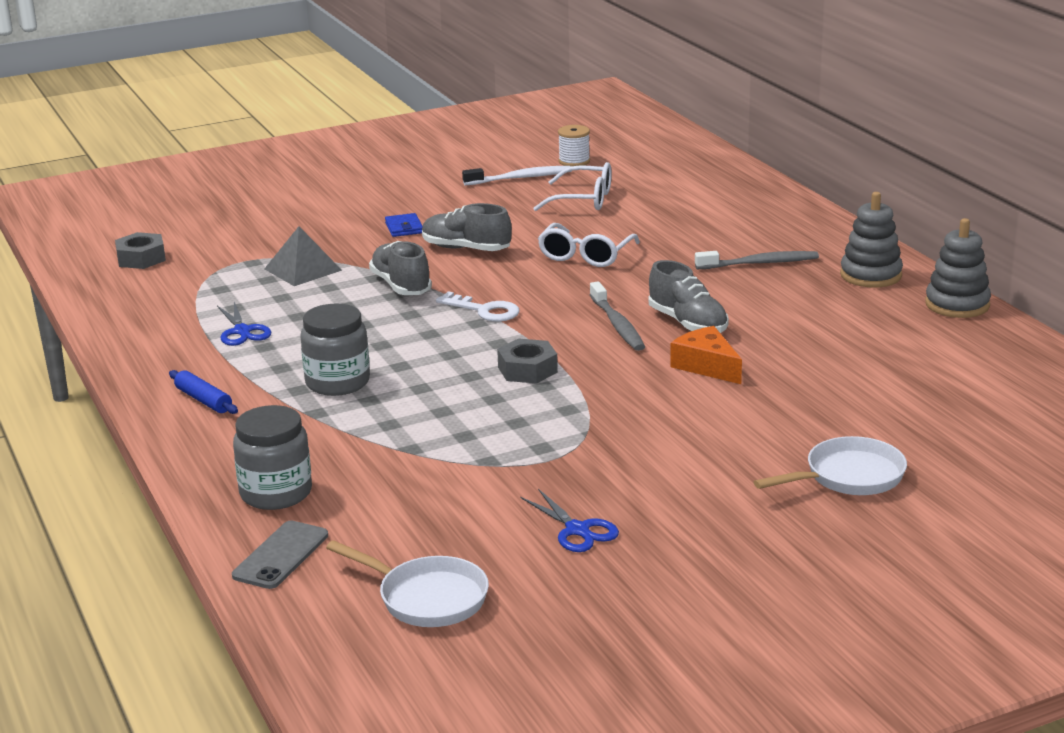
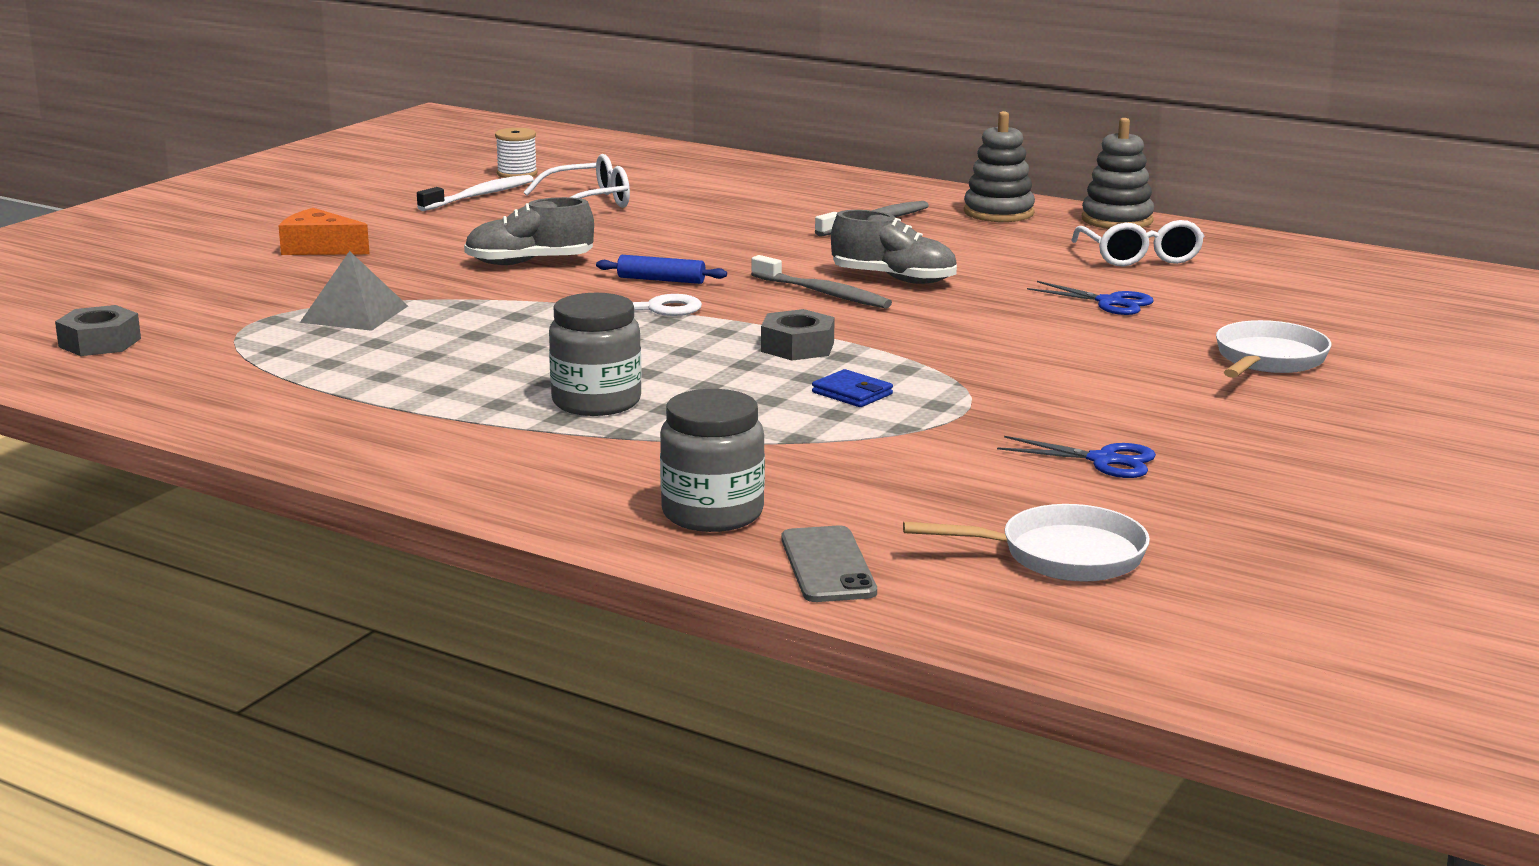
camera: 35 degrees left, 5 degrees down
(203, 400) = (452, 454): blue rolling pin -> blue rolling pin (661, 280)
(242, 331) = (381, 382): blue scissors -> blue scissors (1109, 302)
(401, 286) = (511, 306): grey shoe -> none
(404, 228) = (417, 257): blue wallet -> blue wallet (852, 393)
(585, 256) = (680, 246): white glasses -> white glasses (1140, 257)
(706, 366) = (976, 307): orange cheese -> orange cheese (319, 248)

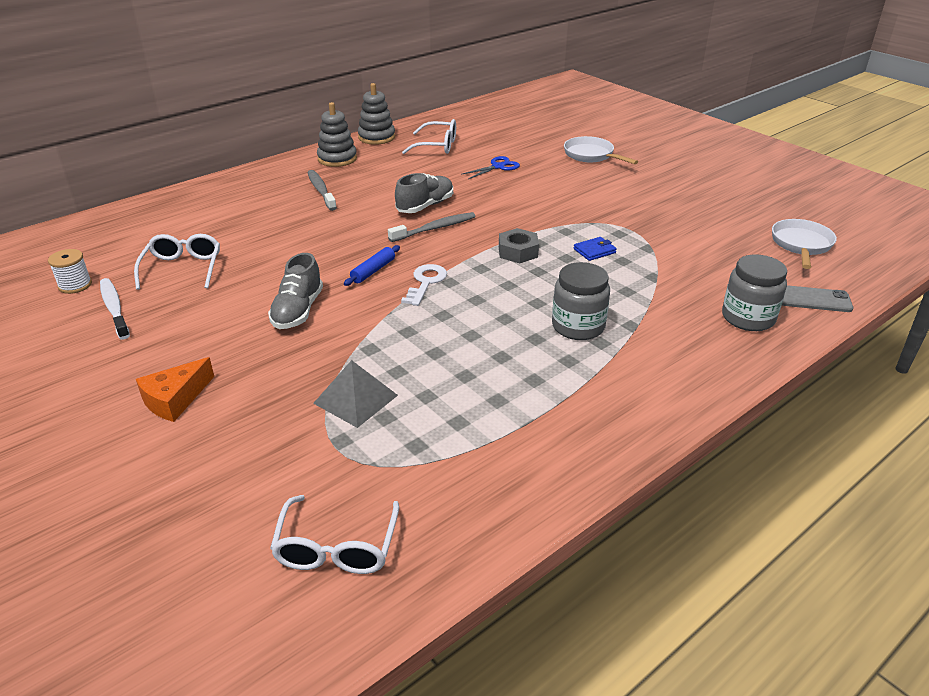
camera: 70 degrees left, 15 degrees up
(100, 343) = (336, 548): grey nut -> white glasses
(1103, 460) = (698, 213): blue scissors -> none

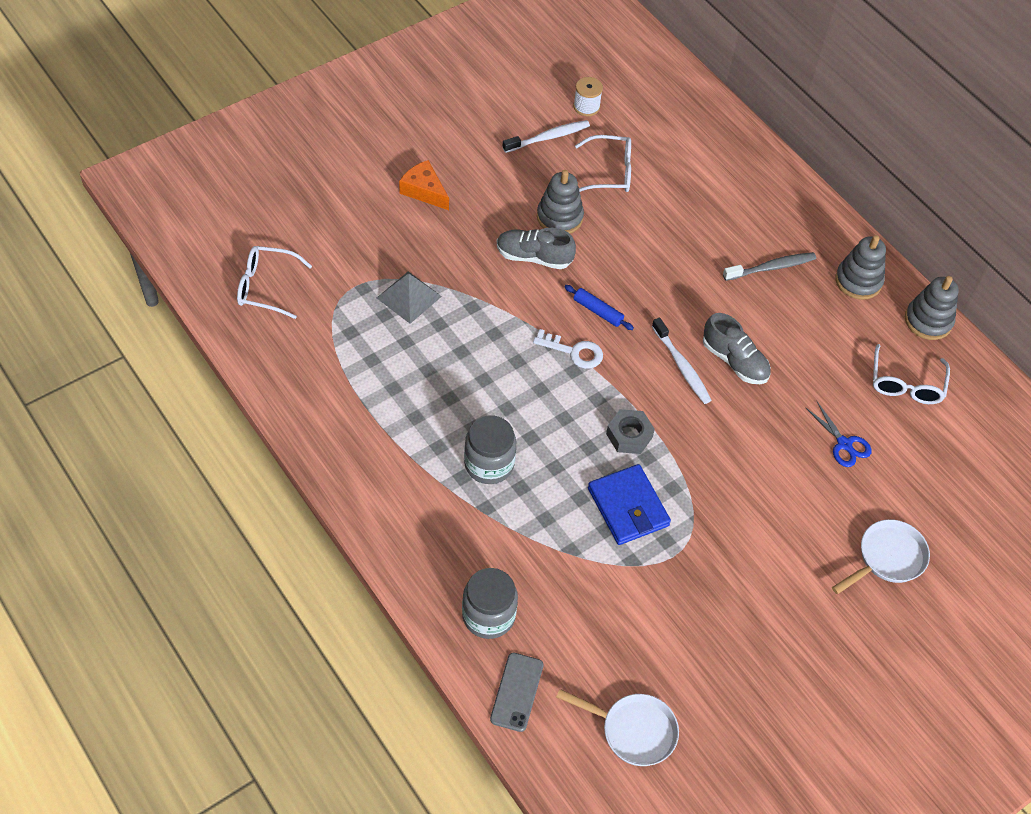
camera: 90 degrees right, 20 degrees up
(242, 297) = (559, 217): none -> grey stacking toy
(435, 228) = (682, 366): grey toothbrush -> white toothbrush
(594, 251) = (628, 507): blue wallet -> blue wallet, size x1.94

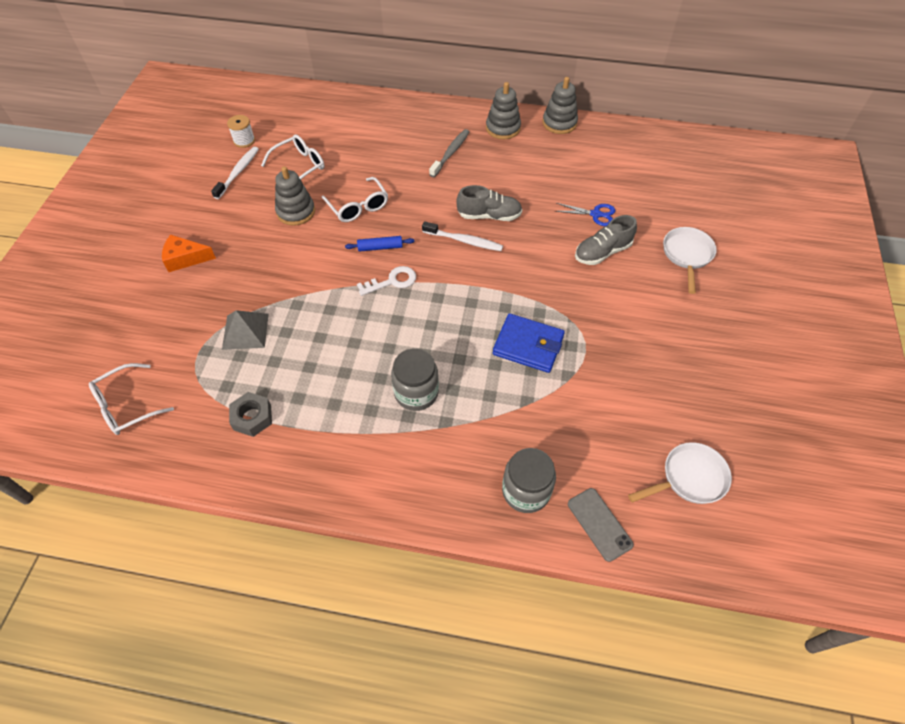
camera: 40 degrees left, 0 degrees up
(534, 257) = (304, 245): grey shoe -> grey shoe (602, 252)
(629, 435) = (480, 303): grey nut -> grey nut (252, 417)
(906, 384) = (587, 161): white glasses -> white glasses (358, 207)

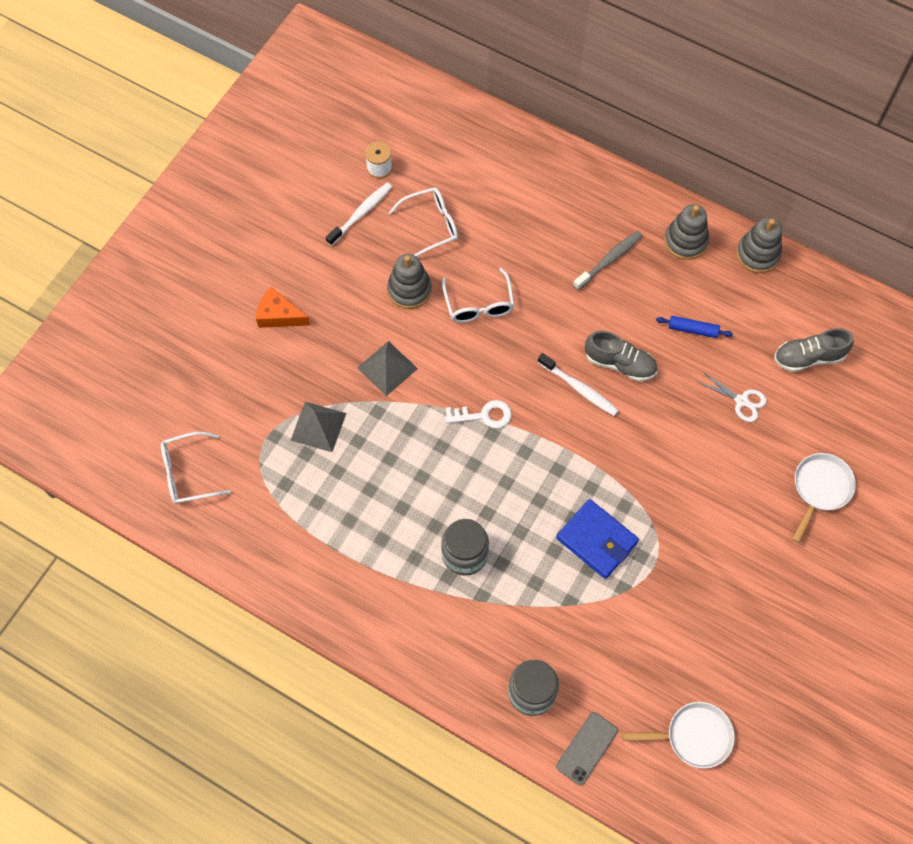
camera: 20 degrees right, 10 degrees up
(252, 417) = (301, 526): grey nut -> none
(295, 270) = (387, 368): none -> grey pyramid
(380, 247) = (485, 367): blue rolling pin -> blue rolling pin (693, 330)
(595, 214) = (741, 401): blue scissors -> white scissors
(599, 524) = (587, 748): grey phone -> grey phone turned 45 degrees clockwise
(602, 252) = (726, 454): grey shoe -> grey shoe (808, 357)

